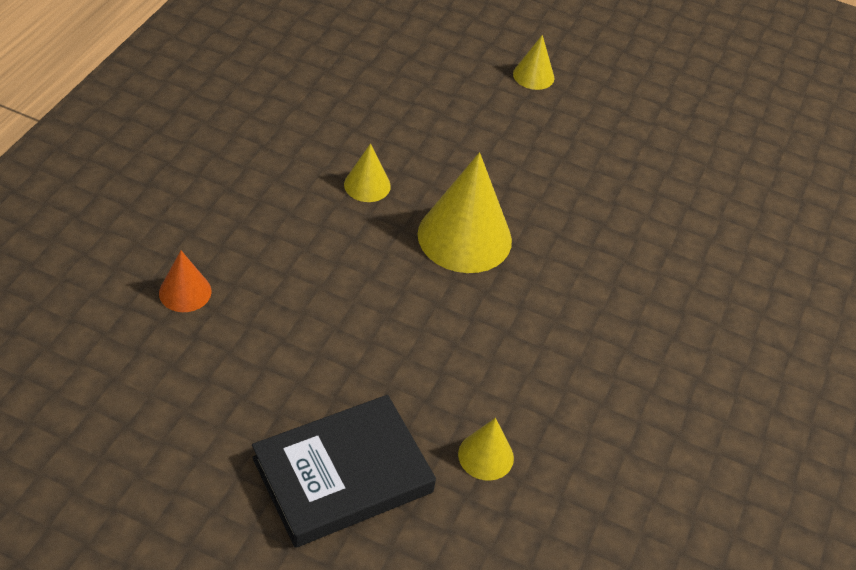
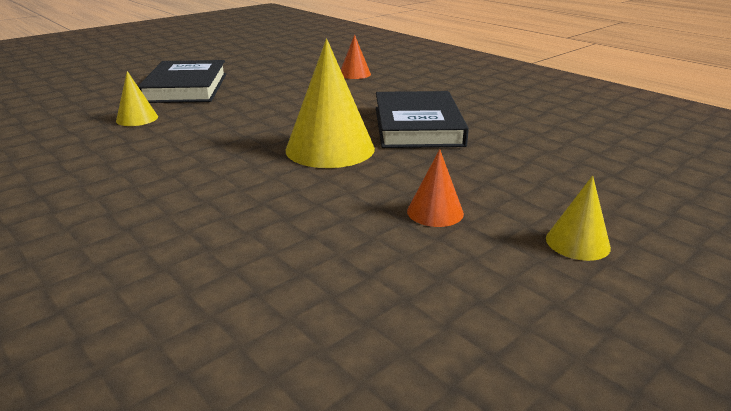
camera: 120 degrees right, 20 degrees down
(367, 185) = (417, 126): yellow cone -> black book
(539, 145) = (435, 212): none -> orange cone

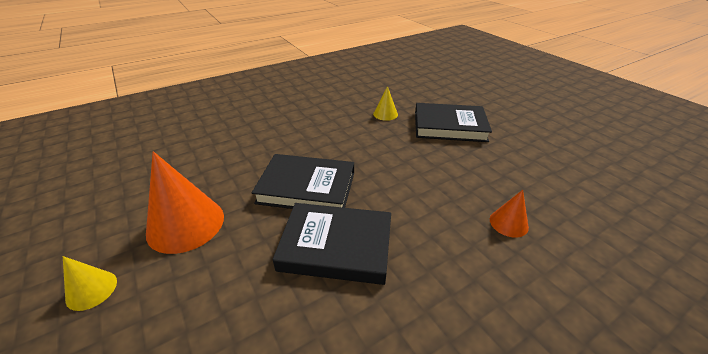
camera: 100 degrees right, 10 degrees up
(330, 149) = (307, 187): yellow cone -> black book
(435, 212) = (186, 224): orange cone -> orange cone, size x1.97

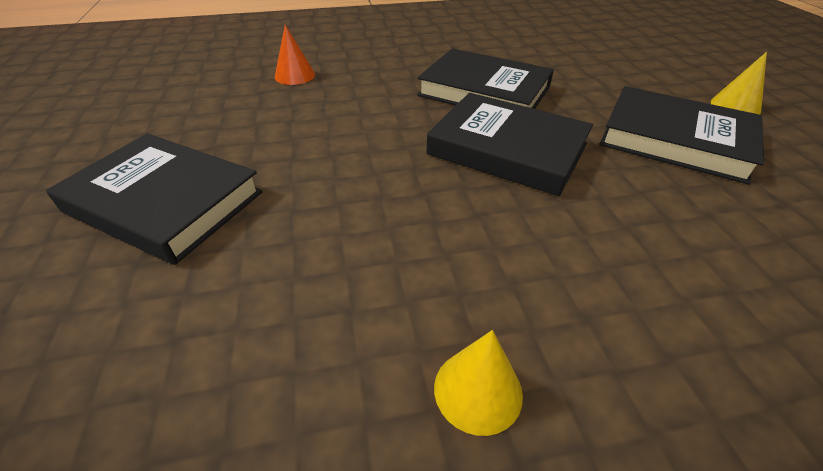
camera: 160 degrees left, 5 degrees up
(186, 224) = (675, 140): orange cone -> black book
(385, 114) = (251, 281): yellow cone -> yellow cone (478, 390)

